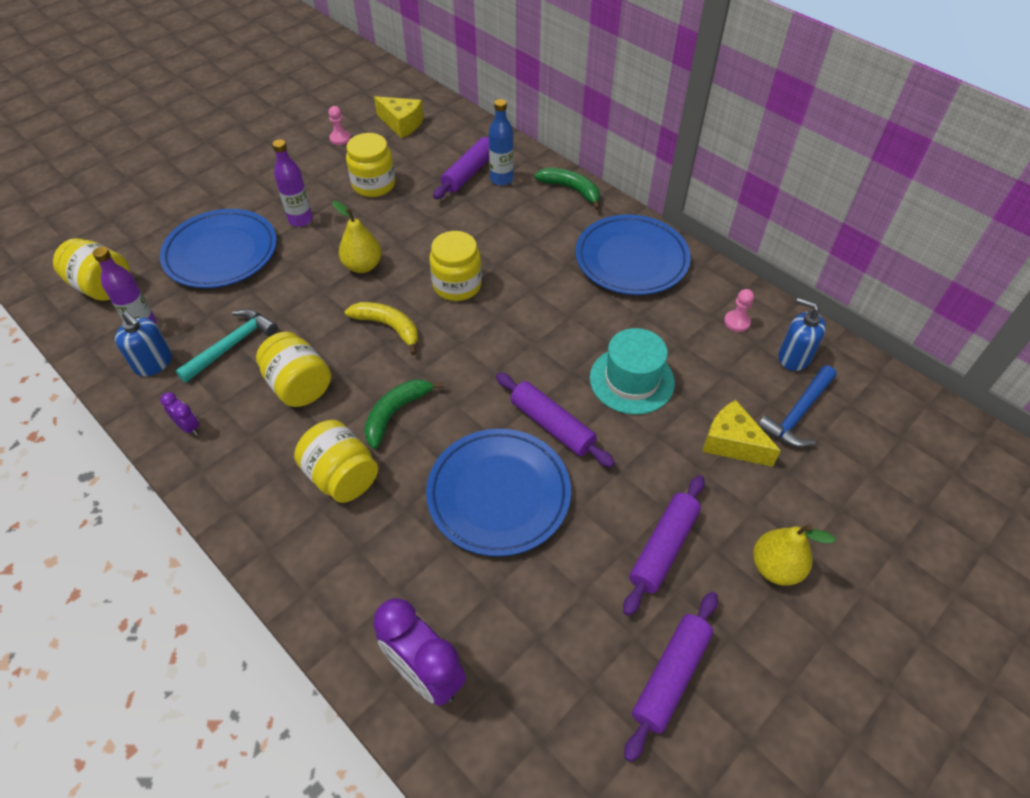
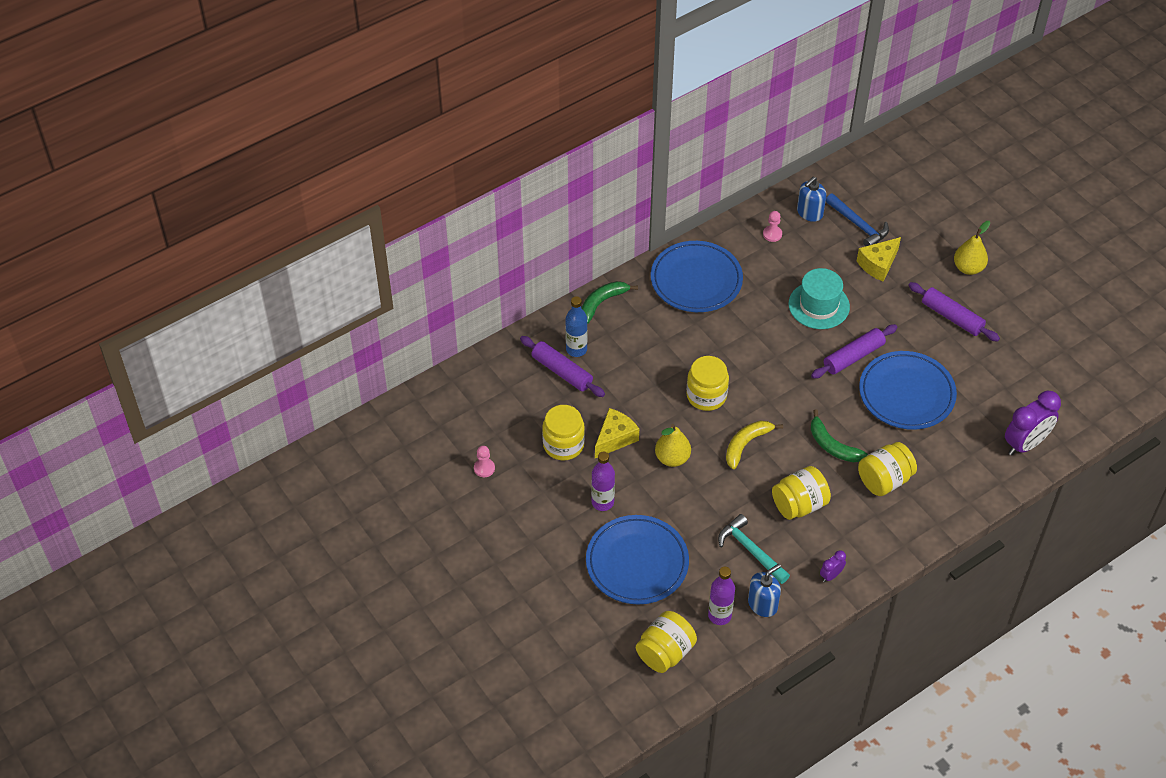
camera: 80 degrees left, 0 degrees up
(401, 124) = (472, 417): yellow cheese -> yellow cheese (615, 438)
(671, 676) = (1031, 331): purple rolling pin -> none

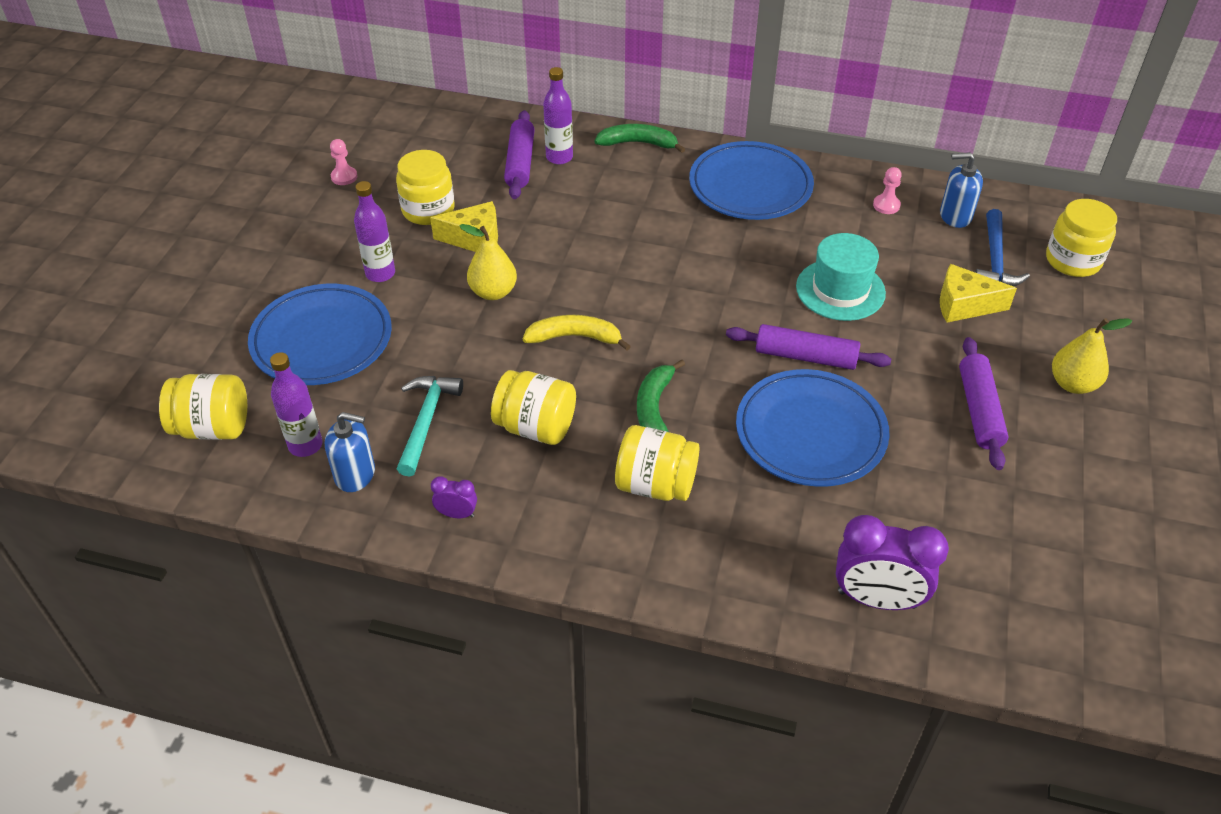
camera: 50 degrees right, 5 degrees down
(576, 349) = (559, 157): blue bottle -> purple bottle
(706, 396) = (607, 272): yellow jar -> yellow jar (1073, 260)

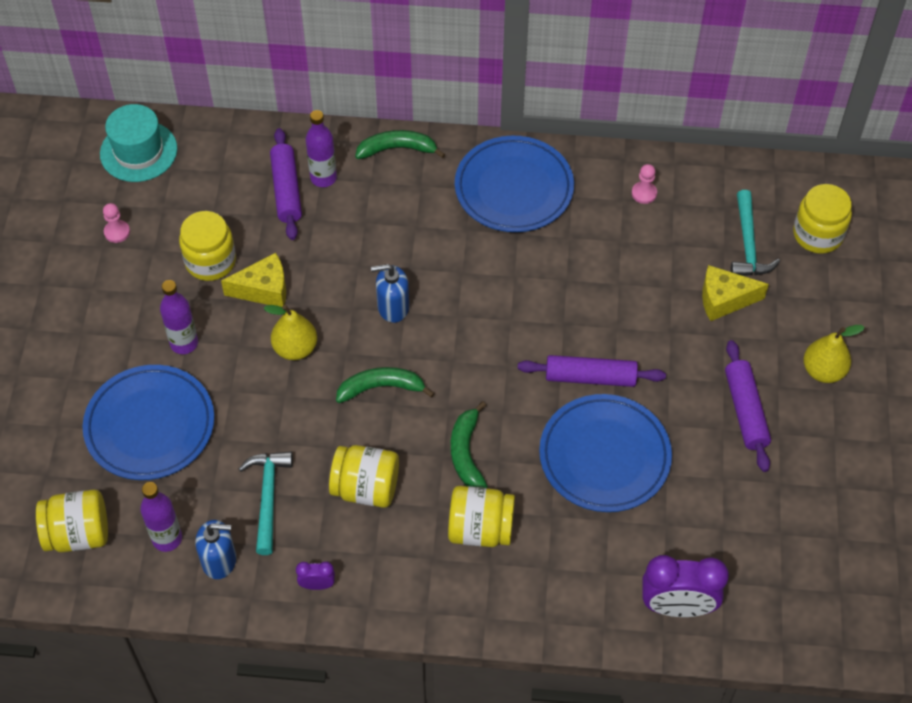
camera: 10 degrees left, 10 degrees up
(574, 337) = (381, 388): yellow banana -> green banana
(840, 290) = (612, 299): turquoise hat -> turquoise hat (138, 151)
(955, 216) = (708, 197): blue soap dispenser -> blue soap dispenser (393, 307)
(995, 260) = (748, 244): blue hammer -> turquoise hammer

